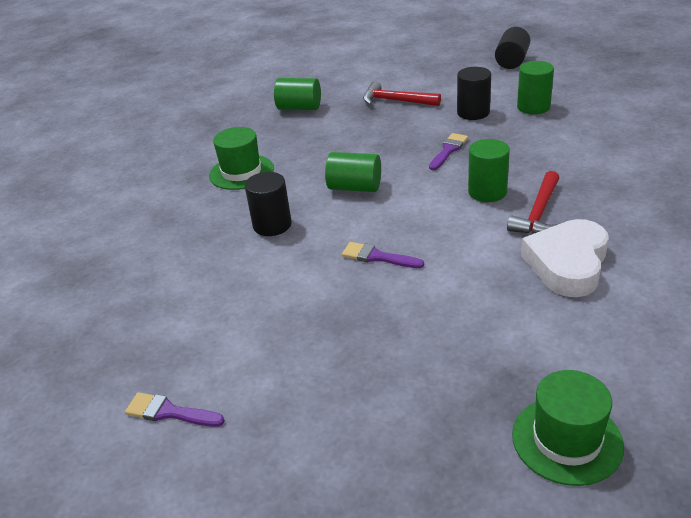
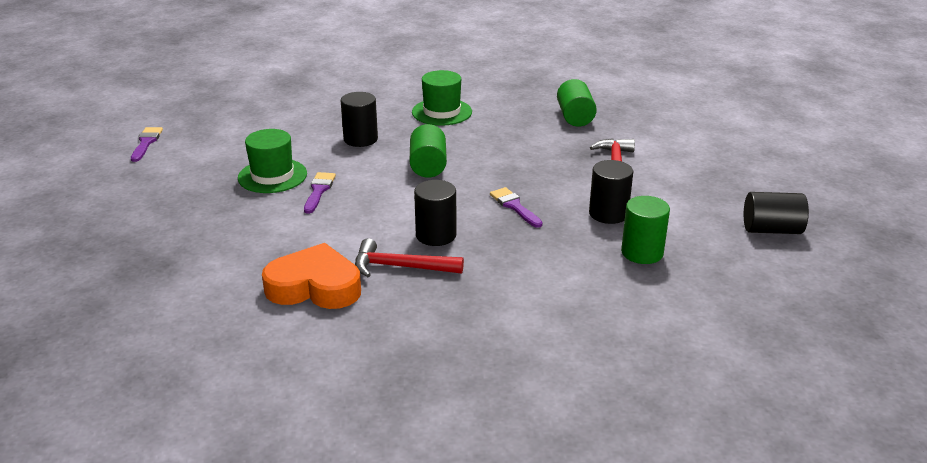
camera: 70 degrees right, 5 degrees down
(448, 150) = (514, 206): purple brush -> purple brush turned 135 degrees counterclockwise
(487, 192) = (436, 235): green cylinder -> black cylinder
(567, 264) = (314, 287): white heart -> orange heart
(567, 440) = (93, 293): green hat -> green hat (272, 176)

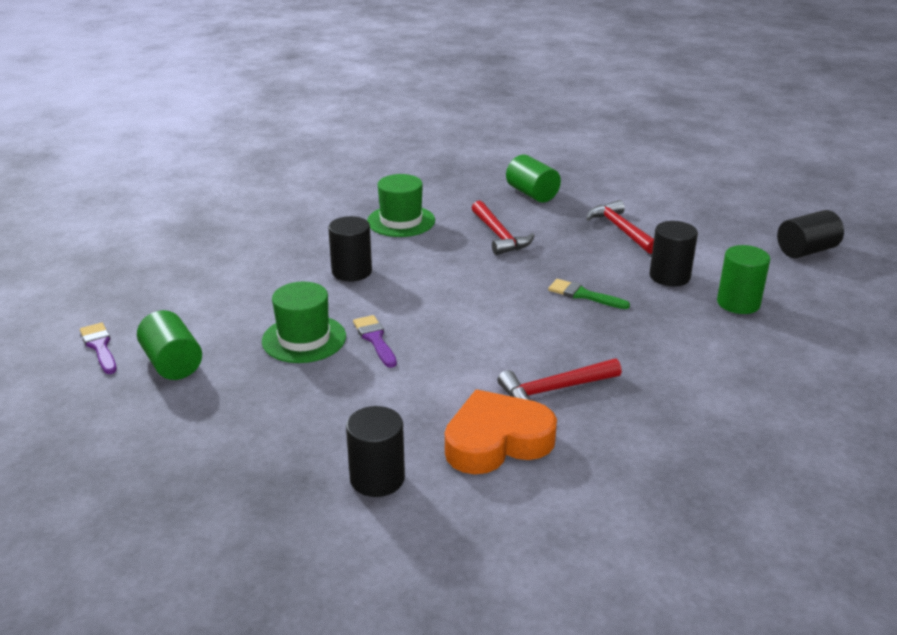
camera: 30 degrees left, 0 degrees up
(428, 166) = (455, 280): green cylinder -> green cylinder (172, 363)
(436, 235) = (547, 346): black cylinder -> black cylinder (377, 478)
(505, 143) = (499, 236): none -> red hammer
(514, 206) = (583, 295): purple brush -> green brush

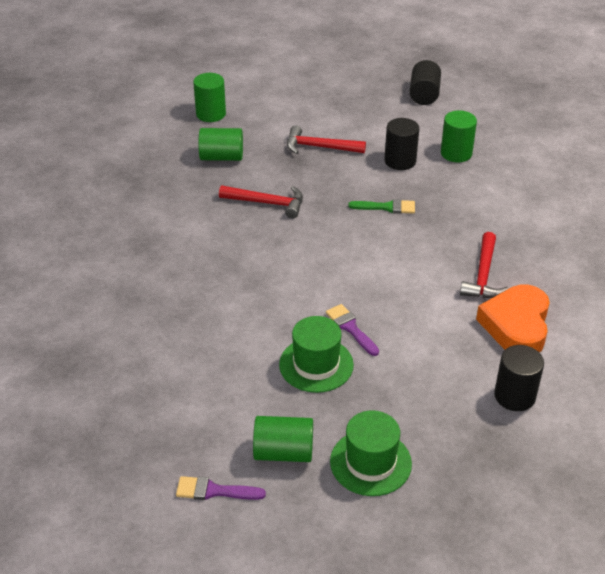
camera: 55 degrees left, 10 degrees up
(352, 271) = (241, 299): black cylinder -> none
(375, 339) = (351, 328): purple brush -> purple brush turned 45 degrees clockwise
(401, 221) = (188, 239): green hat -> green hat (370, 462)
(583, 295) = (386, 207): green brush -> green brush turned 150 degrees counterclockwise
(584, 168) = (211, 114): none -> green cylinder

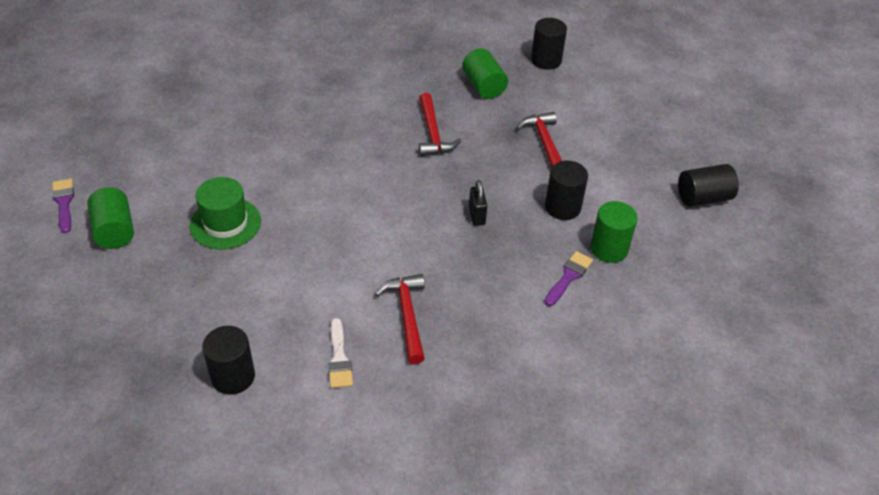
camera: 65 degrees right, 5 degrees up
(211, 114) = (546, 60): green cylinder -> black cylinder
(351, 328) = (282, 234): purple brush -> purple brush (569, 276)
(370, 462) = (116, 289): green hat -> none
(386, 207) = (477, 216): green brush -> black padlock
(483, 275) = (407, 315): red hammer -> red hammer turned 90 degrees clockwise
(516, 325) = (339, 358): orange heart -> white brush

